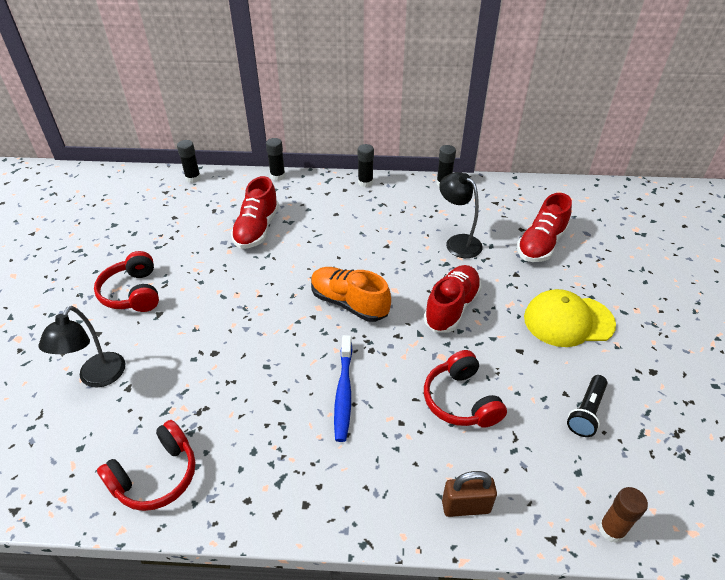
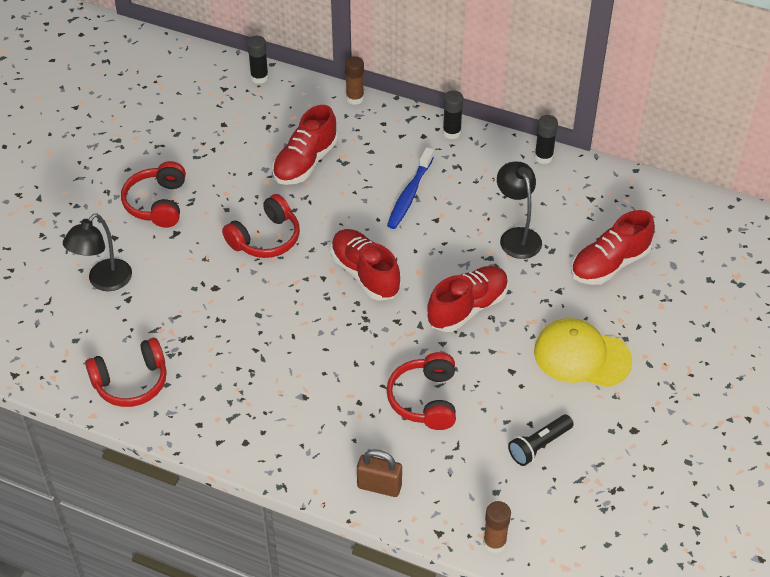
camera: 20 degrees right, 5 degrees up
(246, 297) = (265, 238): none -> red headphones
(277, 176) = (355, 98): black glue stick -> brown glue stick
(343, 392) = (319, 360): blue toothbrush -> blue toothbrush (409, 194)
(349, 303) = (365, 274): orange shoe -> red shoe

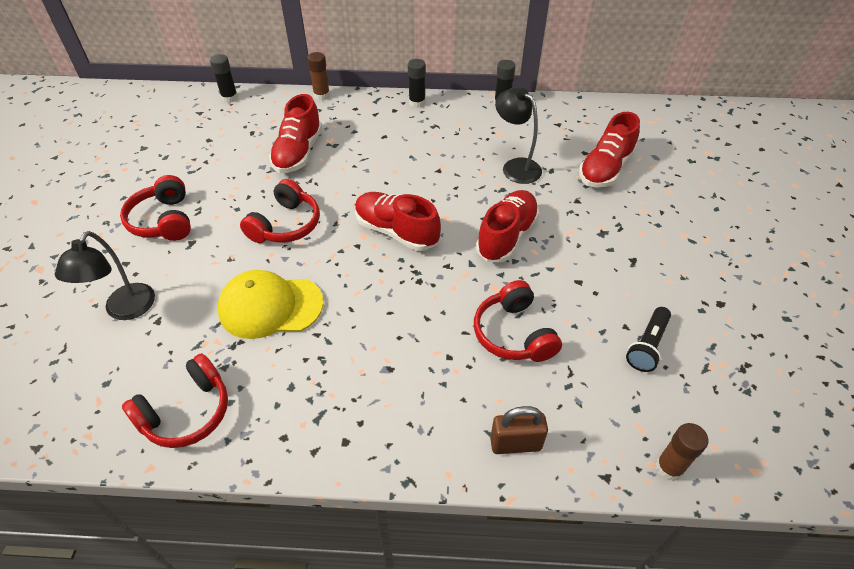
camera: 20 degrees left, 0 degrees up
(409, 194) = (405, 156): blue toothbrush -> none
(582, 356) = (631, 250): yellow cap -> yellow cap (270, 306)

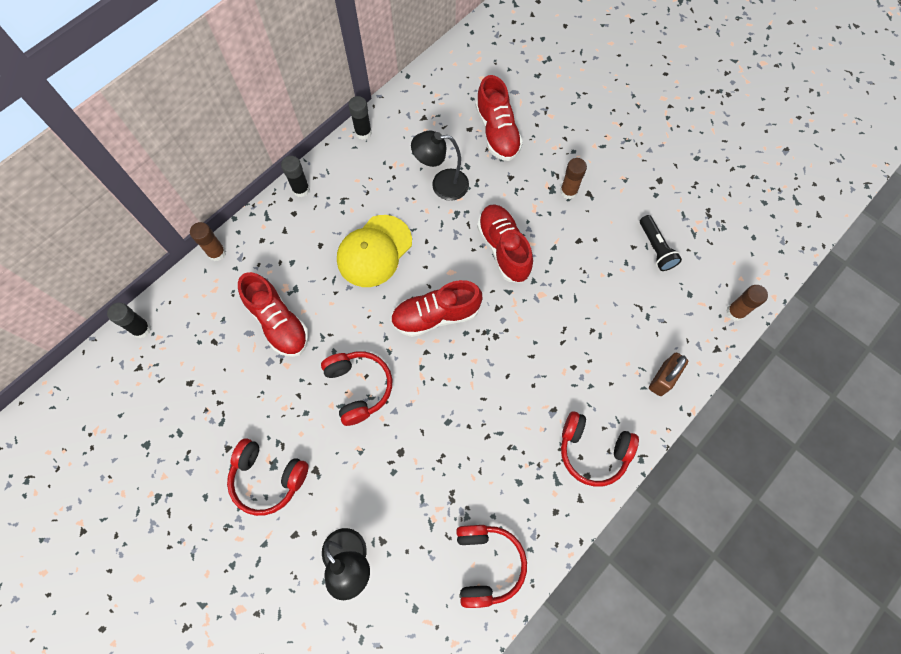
camera: 50 degrees left, 20 degrees up
(270, 306) = (435, 451): yellow cap -> yellow cap (374, 251)
(514, 333) = (587, 314): red headphones -> red headphones (593, 451)
(615, 245) = (568, 191): none -> brown glue stick

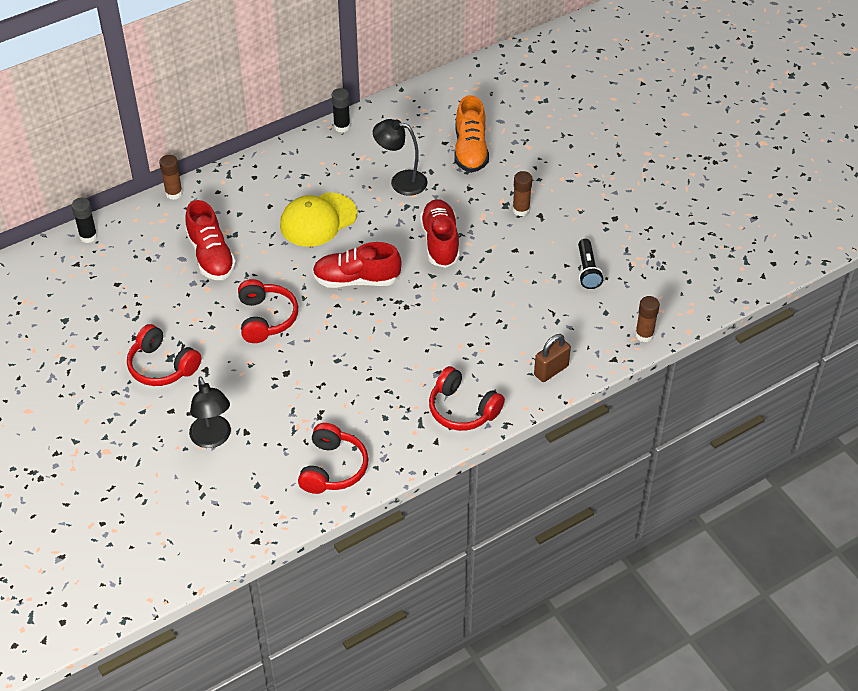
camera: 15 degrees right, 20 degrees down
(301, 189) = (267, 160): black glue stick -> none
(497, 132) = (470, 150): red shoe -> orange shoe

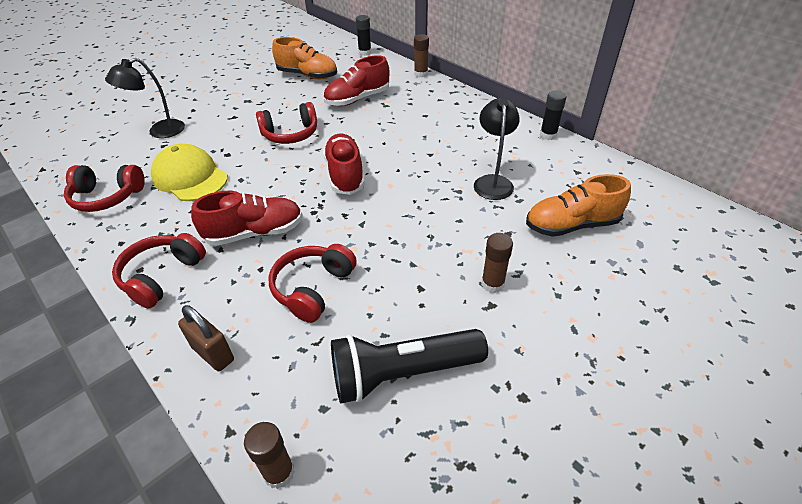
camera: 80 degrees right, 5 degrees down
(128, 297) = (307, 75): none -> orange shoe
(162, 366) = (238, 99): red headphones -> red headphones (313, 288)
(318, 220) = (417, 141): yellow cap -> yellow cap (190, 177)
(440, 242) = (413, 222): red shoe -> red shoe (255, 233)
(588, 270) = (403, 374): black flashlight -> black flashlight, size x1.76

